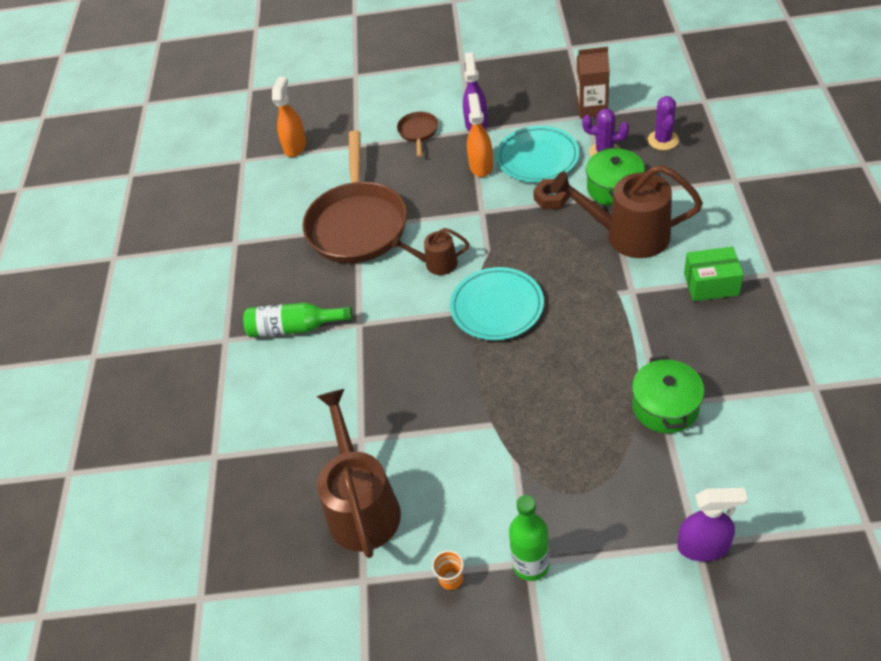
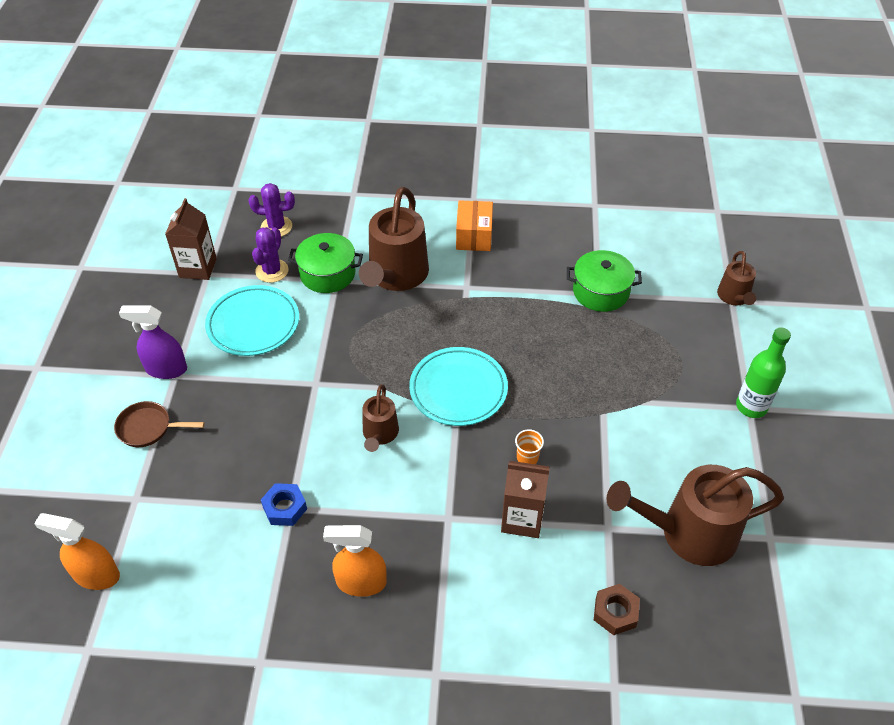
camera: 90 degrees left, 0 degrees up
(294, 328) = (436, 588): green bottle -> none
(357, 224) = (285, 508): brown pan -> blue nut
(363, 374) = (522, 519): none -> brown carton
(451, 579) = (766, 466): orange cup -> orange cup (527, 458)
(481, 166) = (241, 374): orange spray bottle -> orange spray bottle (361, 582)
(551, 198) = (320, 323): brown nut -> brown nut (615, 612)
(703, 547) = (734, 297): purple spray bottle -> brown watering can
(711, 284) = (474, 236): green box -> orange box

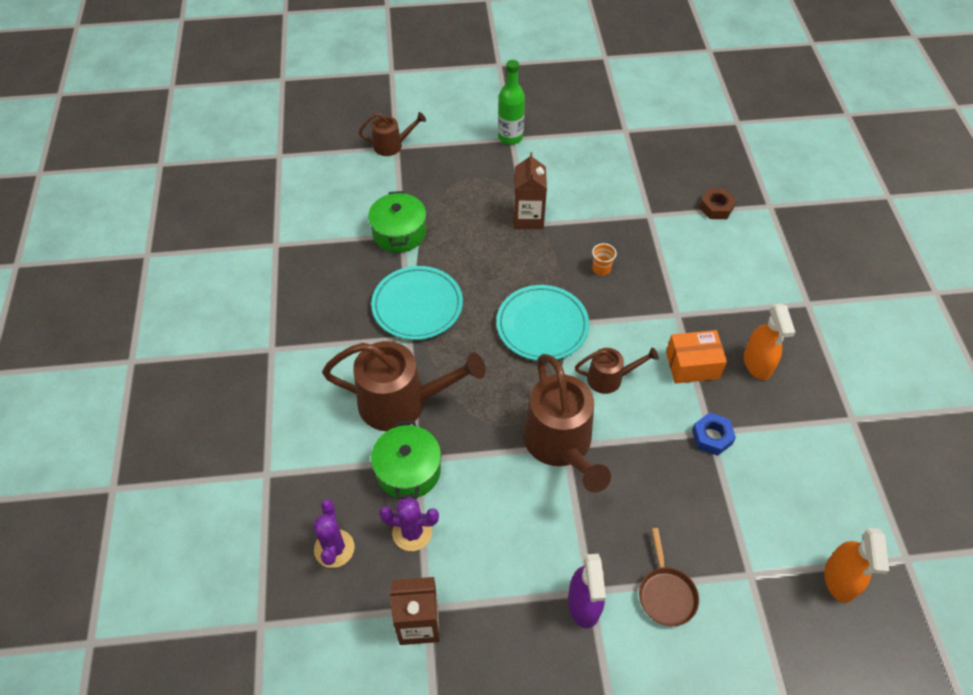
camera: 100 degrees left, 5 degrees up
(253, 324) = (498, 529): turquoise plate -> turquoise plate (417, 306)
(474, 236) = (332, 340): orange box -> orange box (692, 365)
(522, 519) = (660, 266): brown carton -> brown carton (528, 218)
(688, 533) = (637, 171): brown watering can -> brown watering can (561, 445)

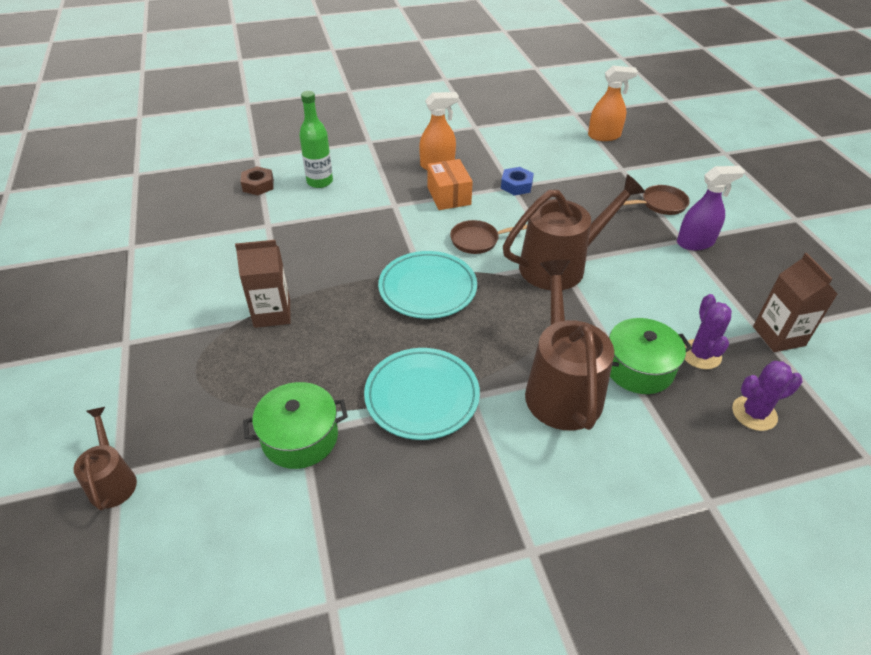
camera: 100 degrees left, 10 degrees down
(510, 137) = (122, 344): green bottle -> green bottle (320, 181)
(601, 269) = (344, 253): orange cup -> none
(610, 378) = (477, 240): brown watering can -> brown pan

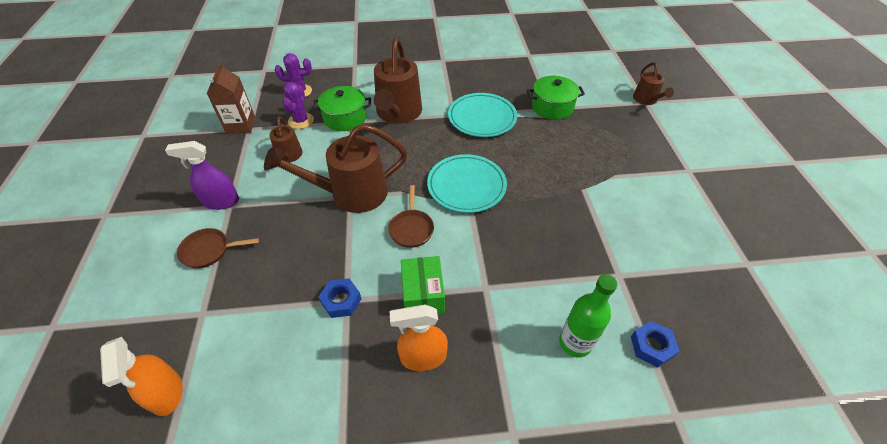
camera: 170 degrees left, 5 degrees up
(258, 185) = (651, 346): brown nut -> blue nut
(272, 313) = (587, 180): brown carton -> none
(449, 196) = (423, 294): orange box -> green box
(477, 240) = (411, 228): brown pan -> brown pan turned 90 degrees clockwise
(604, 136) = (167, 393): orange spray bottle -> orange spray bottle turned 120 degrees counterclockwise
(669, 299) = (288, 156): none -> brown watering can

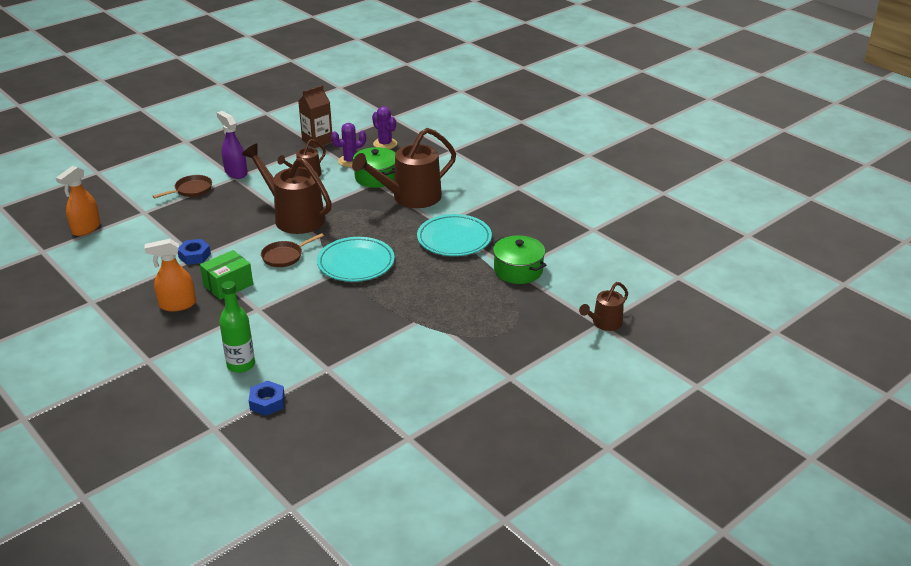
camera: 55 degrees right, 15 degrees down
(209, 250) = (191, 190): brown pan -> brown pan turned 90 degrees clockwise
(423, 357) = (177, 305): orange spray bottle -> orange spray bottle turned 60 degrees counterclockwise

